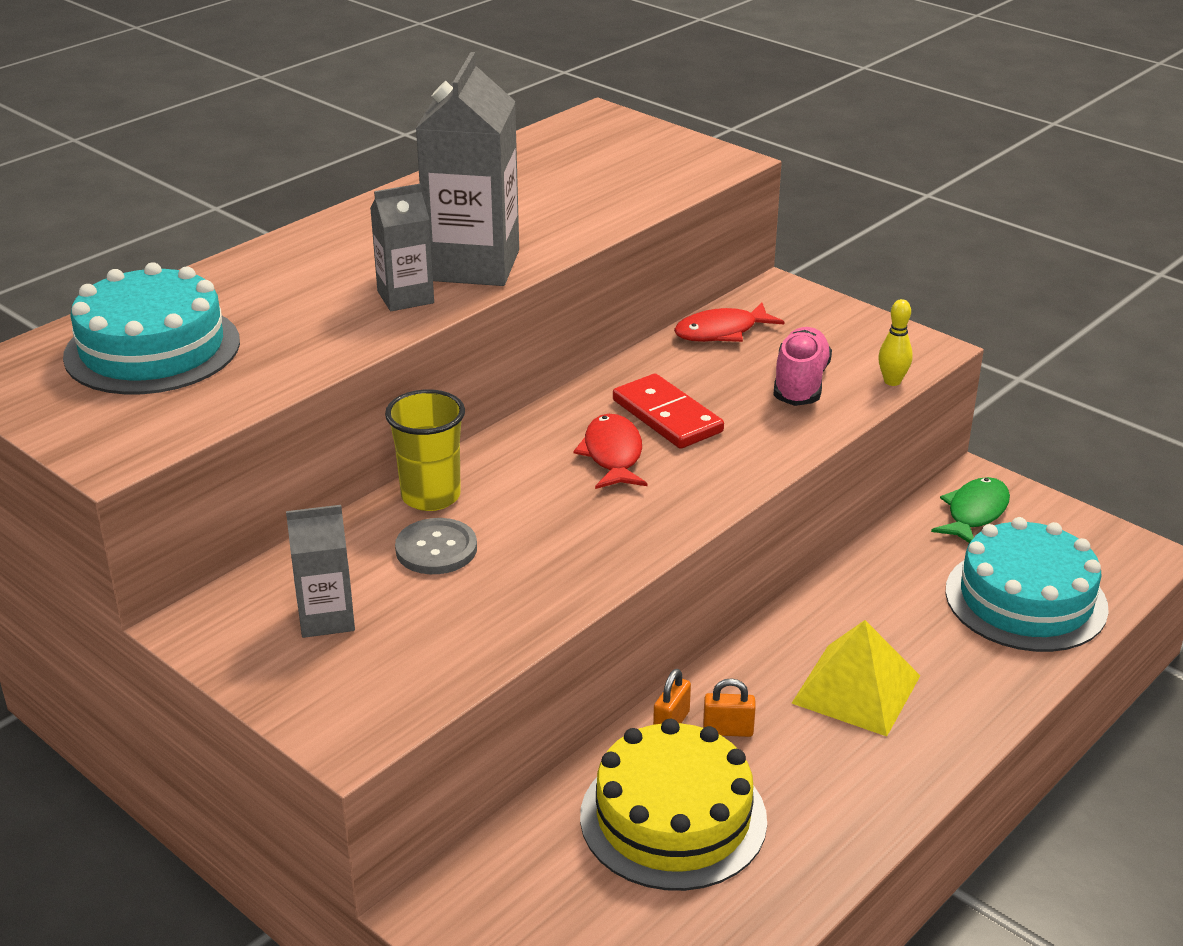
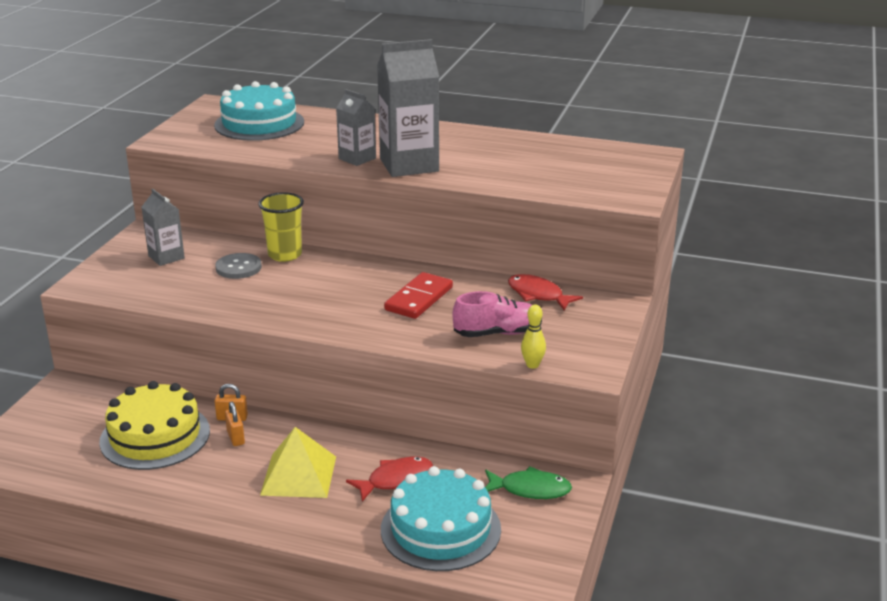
camera: 65 degrees right, 5 degrees down
(612, 455) = (363, 292): red fish -> red fish (395, 480)

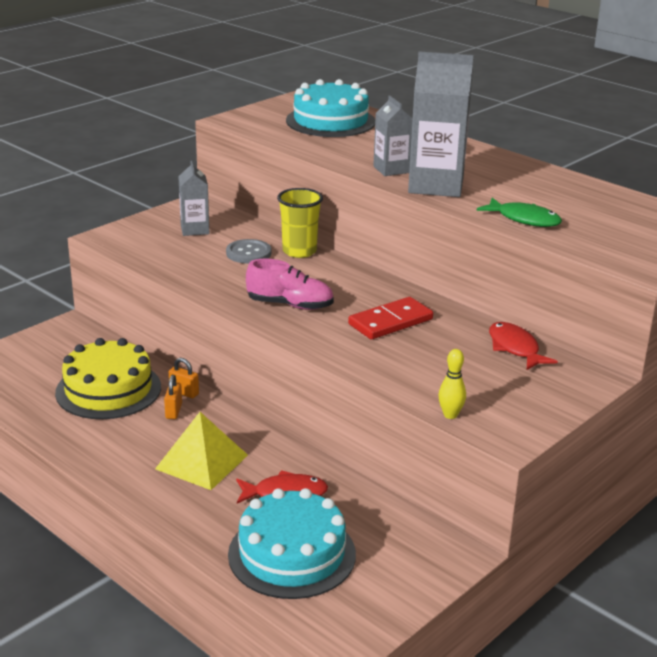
camera: 25 degrees right, 0 degrees up
(497, 333) = (441, 374): pink shoe -> pink shoe (290, 305)
(530, 489) = (409, 545): green fish -> green fish (524, 219)

